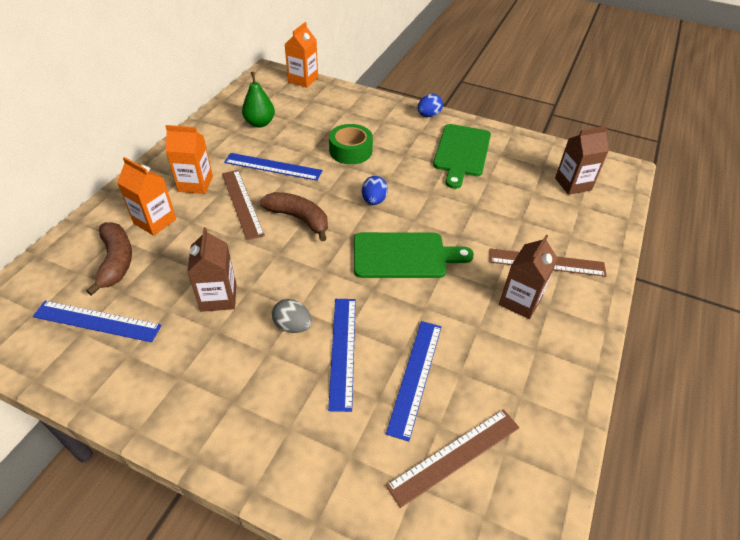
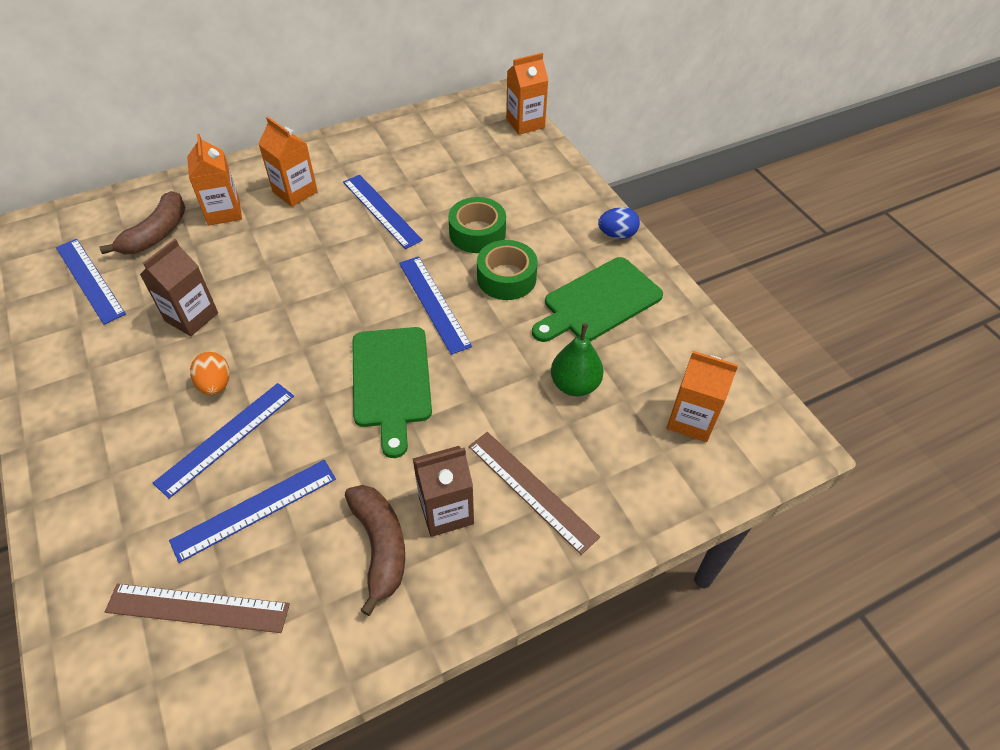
camera: 40 degrees right, 5 degrees up
(242, 203) = (311, 235): brown ruler -> none
(260, 123) = (423, 155): green pear -> green pear (575, 385)
(293, 326) = (215, 384): grey egg -> orange egg
(299, 218) = (341, 280): brown banana -> brown banana (380, 546)
(374, 200) = (434, 303): blue egg -> blue ruler
(398, 166) = (506, 278): none -> green tape
(404, 255) = (391, 381): green cutting board -> green cutting board turned 45 degrees clockwise
(573, 184) = (691, 420): brown carton -> orange carton

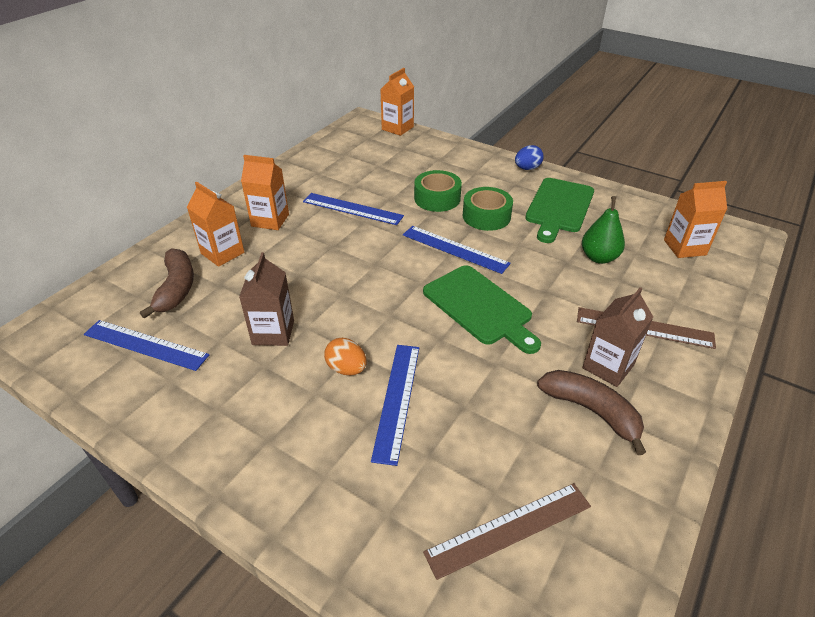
camera: 30 degrees left, 10 degrees down
(255, 509) = (475, 436): blue ruler -> none

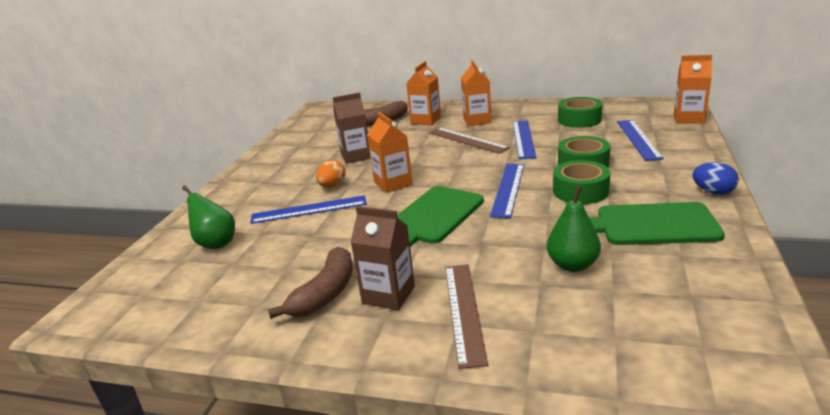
camera: 75 degrees right, 15 degrees down
(145, 344) = (327, 131): blue ruler -> blue ruler (638, 139)
(342, 169) = (579, 120): none -> green tape
(431, 510) = (216, 243): none -> green pear
(509, 529) = (202, 275): brown ruler -> brown ruler (467, 140)
(684, 247) = (669, 328): orange carton -> orange carton (393, 183)

